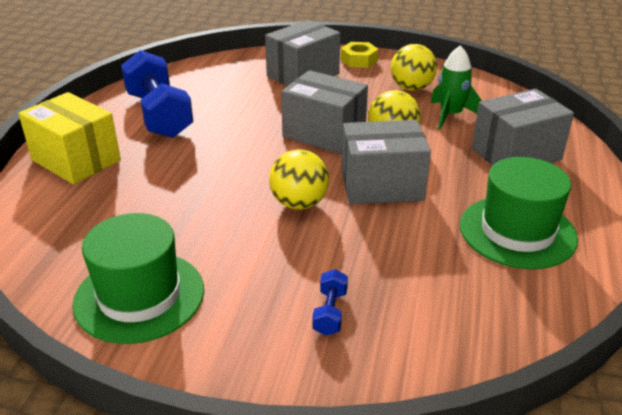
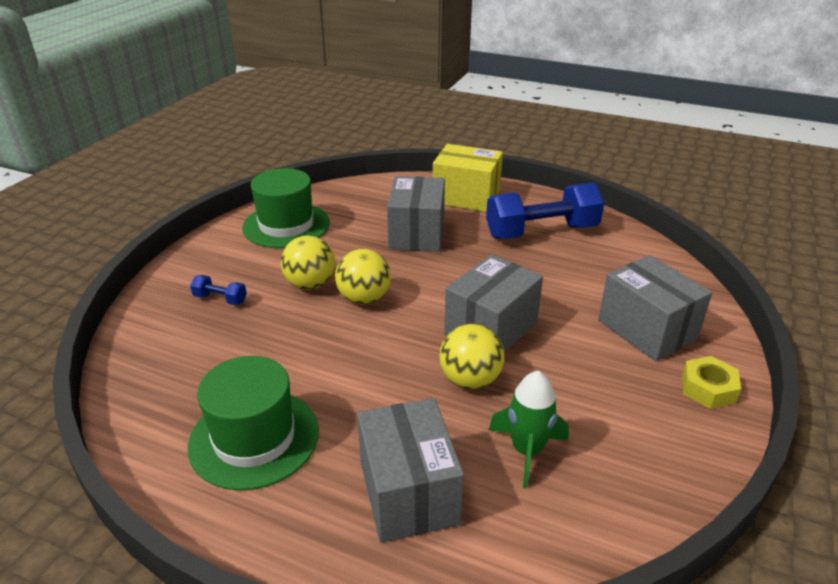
camera: 100 degrees right, 0 degrees up
(76, 160) = (466, 197): yellow box -> yellow box turned 60 degrees clockwise
(381, 185) = (376, 354): grey box -> grey box (417, 234)
(411, 88) = (615, 428): yellow ball -> yellow ball (310, 284)

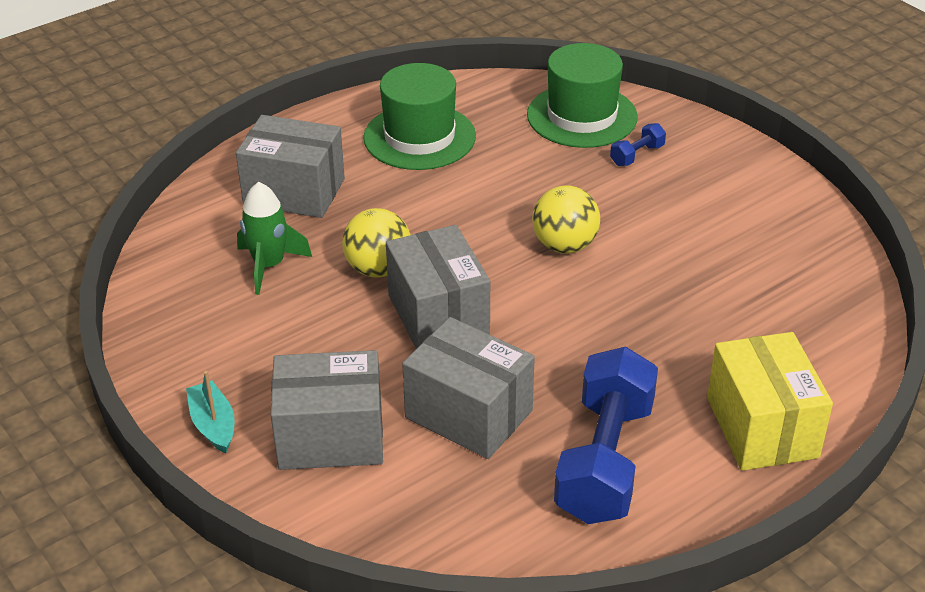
camera: 120 degrees right, 5 degrees up
(286, 225) = (775, 232): green hat -> green hat (582, 116)
(310, 284) = (621, 217): yellow ball -> none
(417, 234) = (680, 334): grey box -> grey box (468, 414)
(466, 197) = (761, 427): yellow box -> yellow box turned 60 degrees counterclockwise
(708, 388) = (213, 425): yellow nut -> turquoise boat

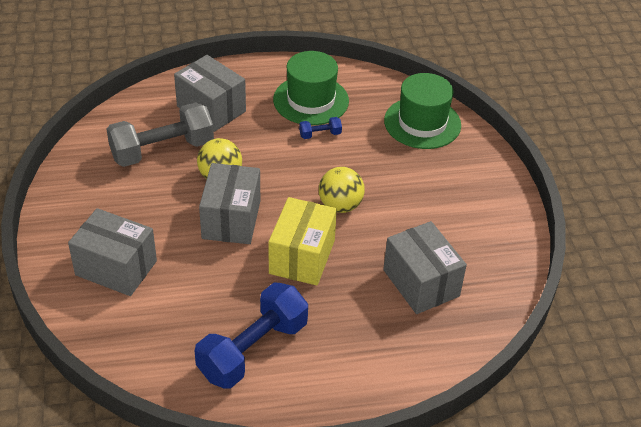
camera: 25 degrees right, 5 degrees up
(213, 425) = (62, 234): turquoise boat -> none
(269, 266) = (162, 150): green rocket -> grey dumbbell
(468, 414) = (200, 287): grey box -> grey box (421, 283)
(637, 155) = (435, 163): blue dumbbell -> blue dumbbell (320, 134)
(761, 427) = (362, 372): yellow box -> yellow box (302, 257)

